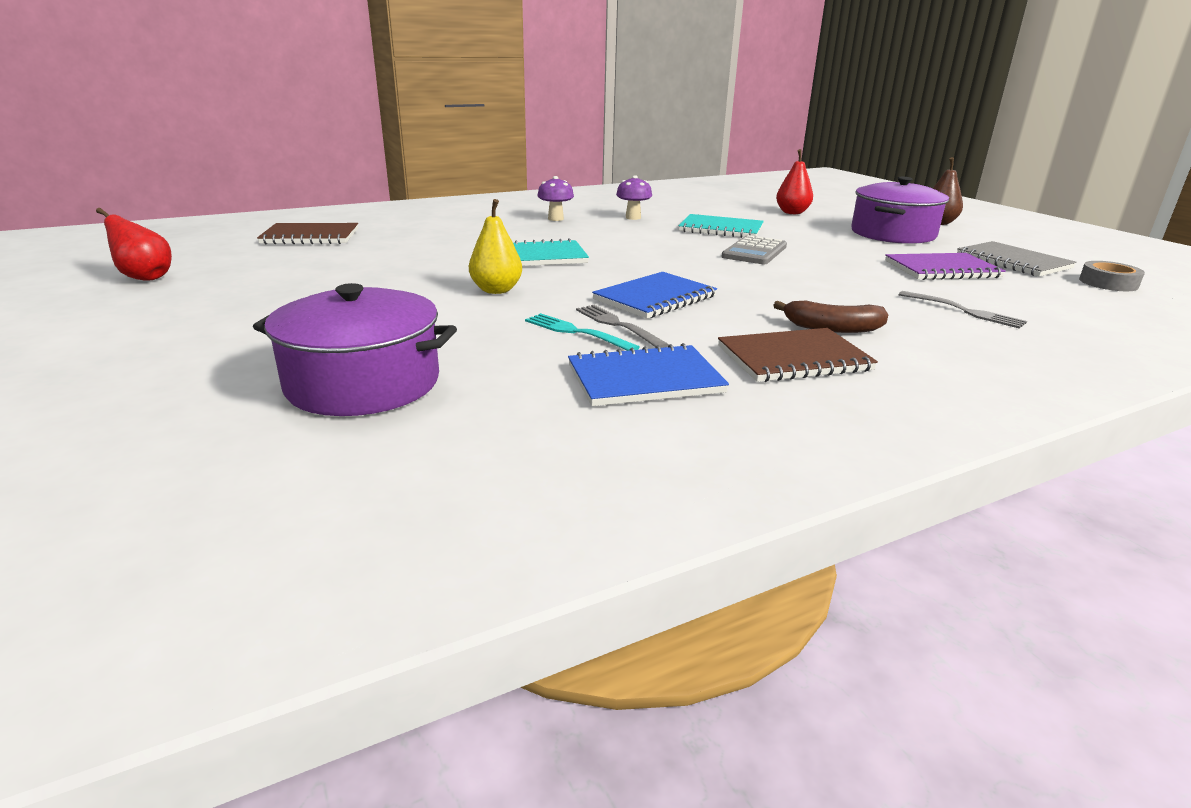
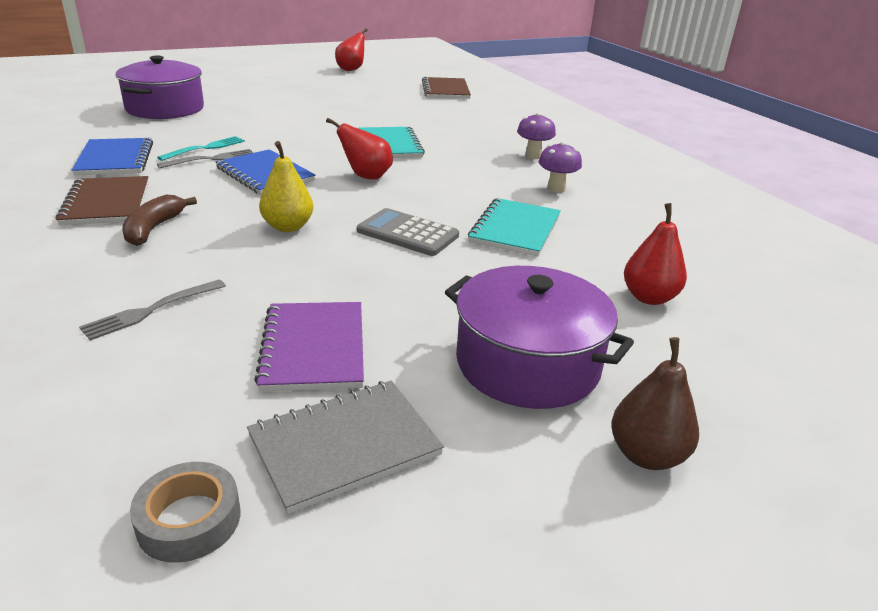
camera: 90 degrees right, 5 degrees up
(496, 290) = (303, 132): yellow pear -> yellow pear (288, 227)
(637, 263) = (366, 176): none -> red pear

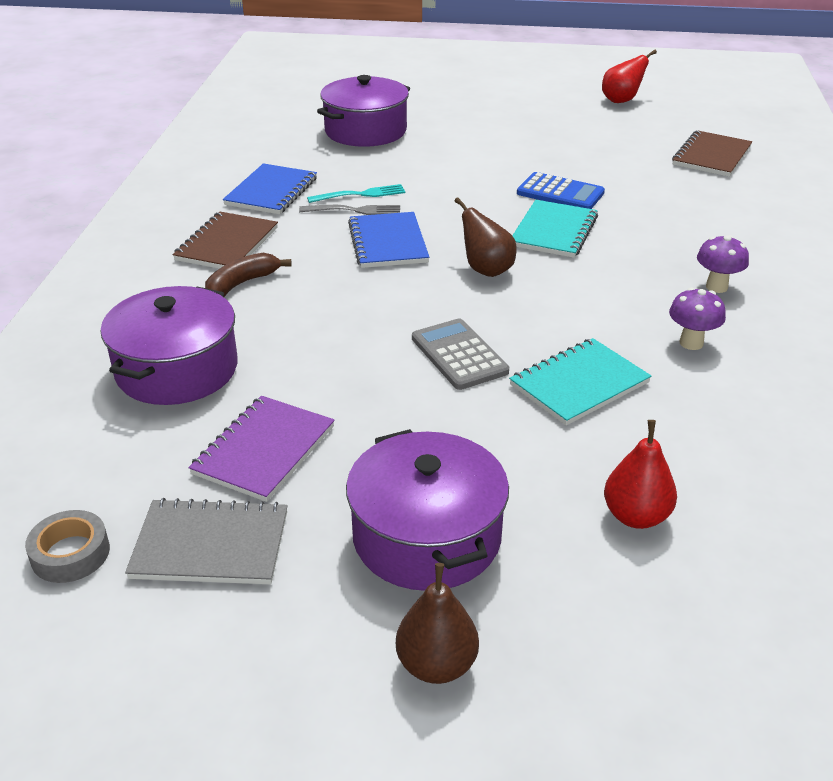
camera: 35 degrees right, 5 degrees up
(151, 310) = (177, 369): grey fork -> purple pot
(288, 227) = (353, 314): yellow pear -> none
(366, 176) = (486, 270): red pear -> brown pear
(368, 123) = (560, 193): none -> blue calculator

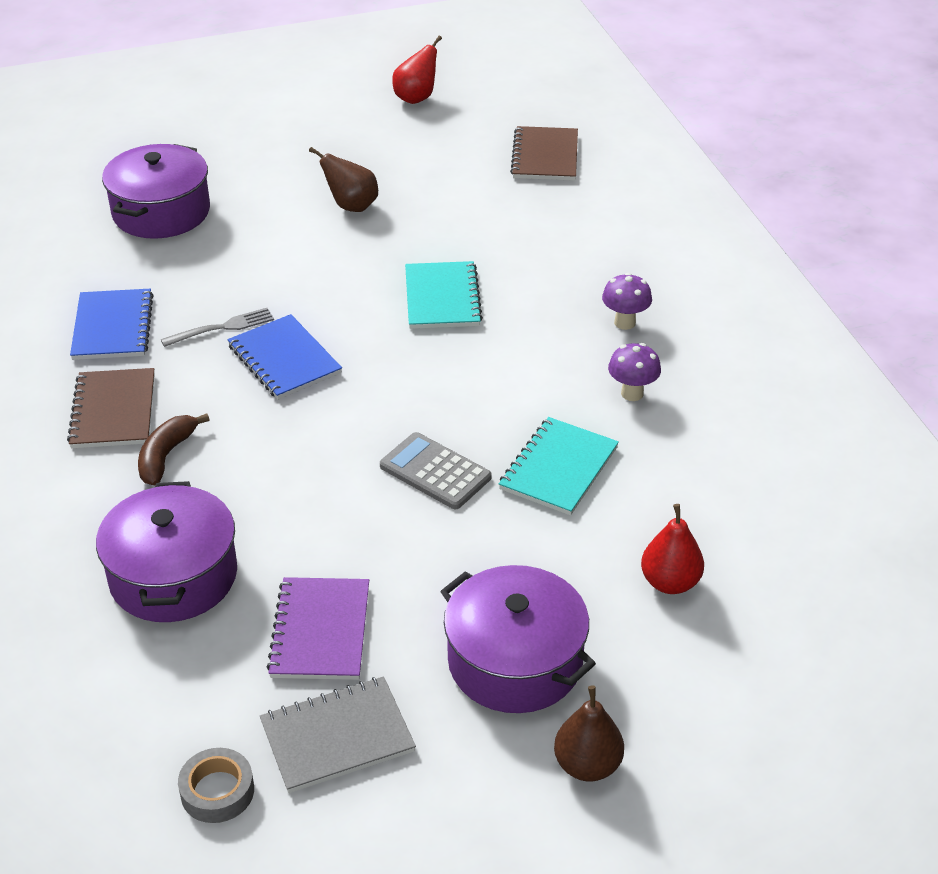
camera: 25 degrees left, 5 degrees up
(360, 194) = (214, 304): turquoise fork -> none
(486, 270) = (403, 365): brown pear -> brown pear (351, 206)
(560, 193) = (421, 246): blue calculator -> none

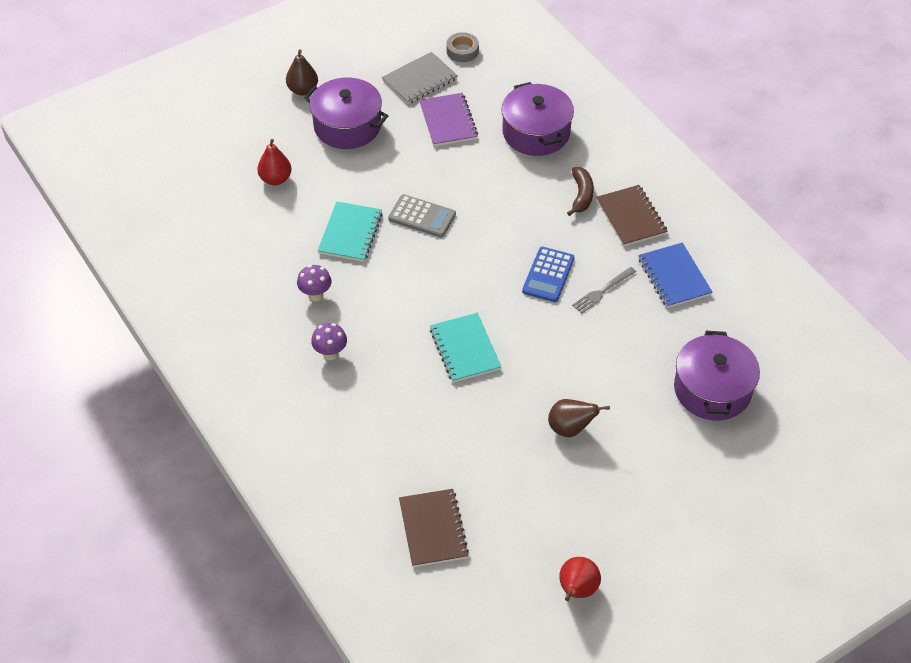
camera: 165 degrees right, 10 degrees up
(284, 359) = (548, 275): blue notebook -> blue calculator

